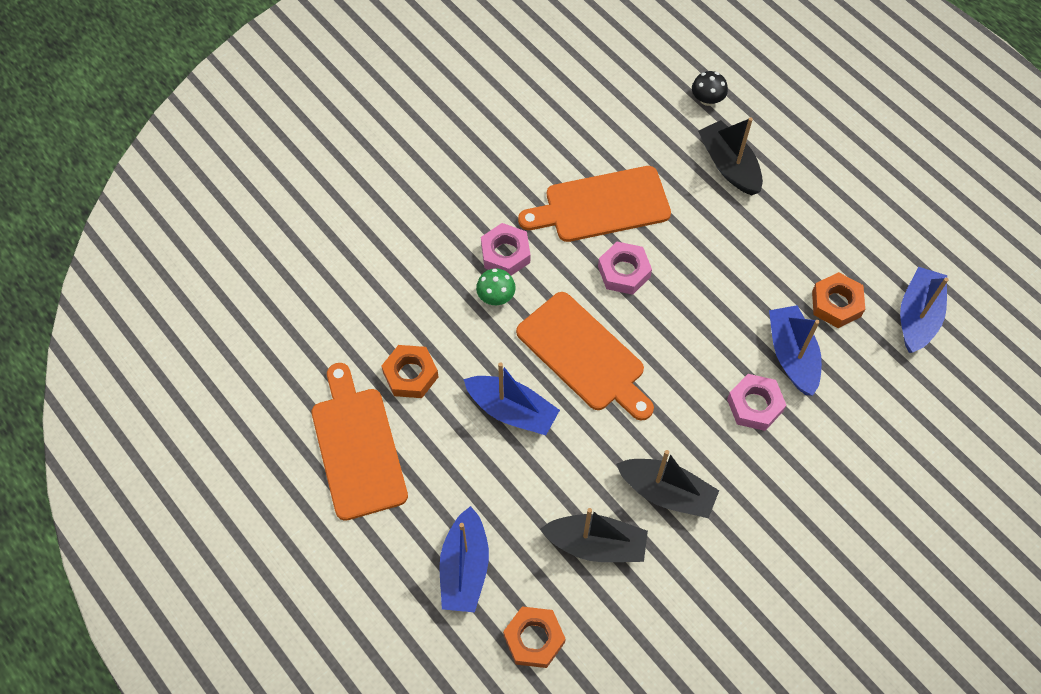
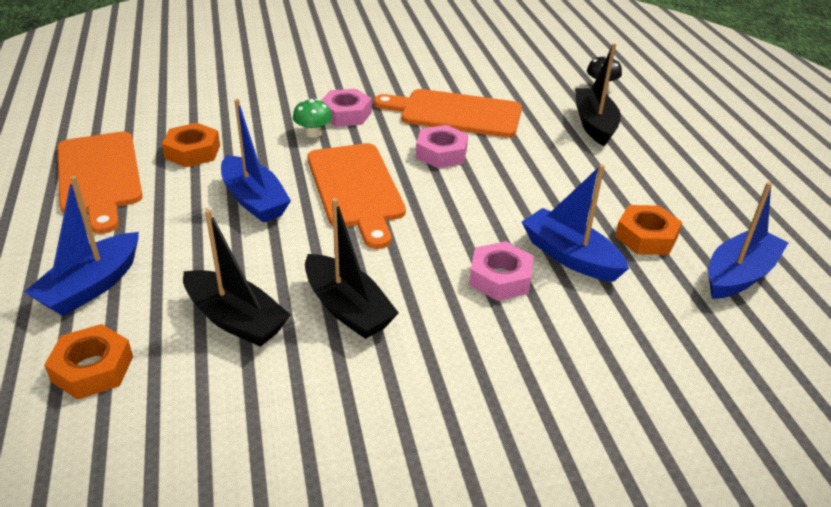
camera: 25 degrees right, 25 degrees down
(357, 447) = (99, 176): orange cutting board -> orange cutting board turned 150 degrees clockwise
(792, 355) = (570, 256): blue boat -> blue boat turned 60 degrees counterclockwise

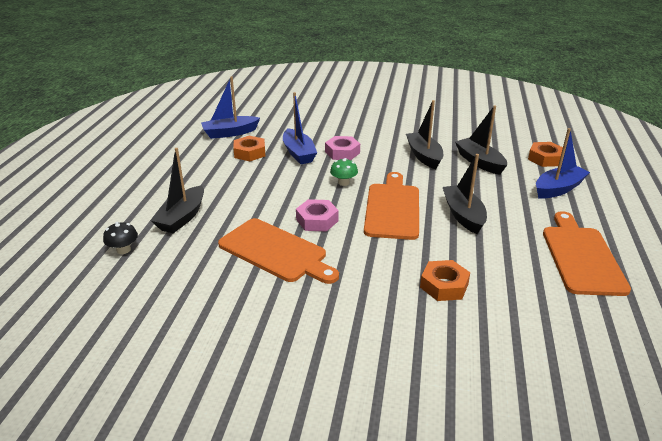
camera: 155 degrees left, 5 degrees down
(193, 152) = (509, 263): orange nut -> orange nut (444, 285)
(254, 200) = (463, 215): blue boat -> black boat
(313, 133) = (405, 259): green mushroom -> green mushroom (343, 182)
(346, 114) = (369, 273): pink nut -> none

